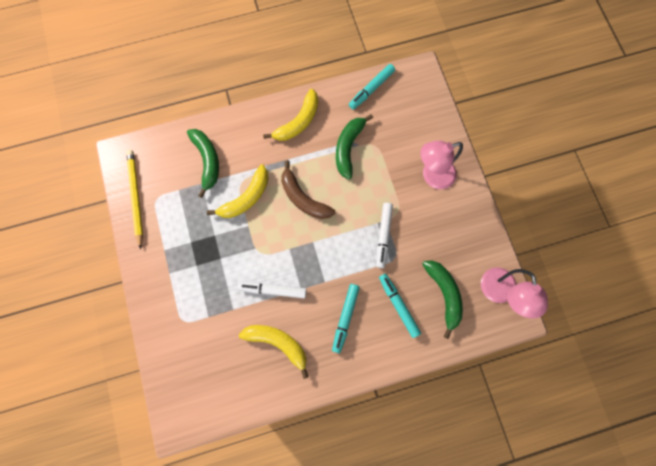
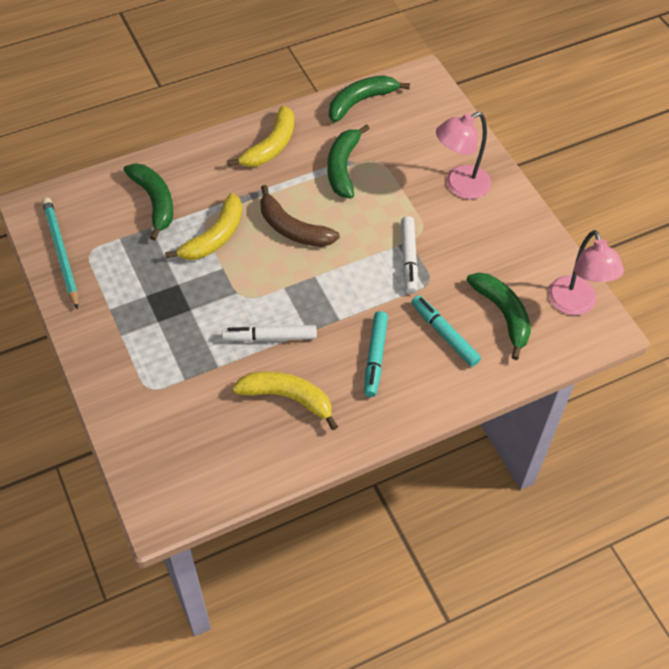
camera: 10 degrees left, 20 degrees down
(136, 197) = (61, 253): yellow pencil -> turquoise pencil
(371, 89) = (361, 101): turquoise marker -> green banana

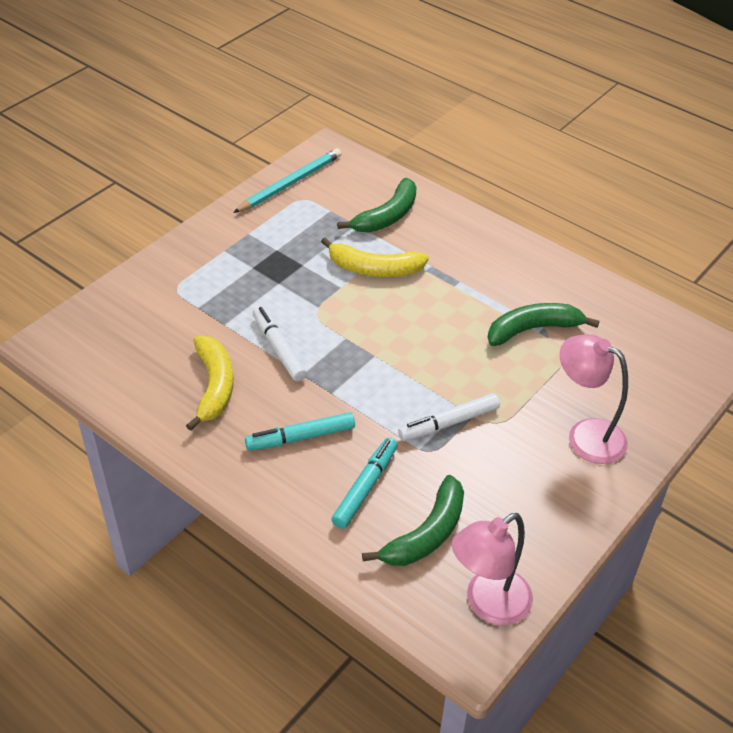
camera: 65 degrees right, 10 degrees down
(271, 146) = (517, 267): yellow banana -> none
(292, 229) = (423, 319): brown banana -> none
(361, 101) = (637, 313): green banana -> none

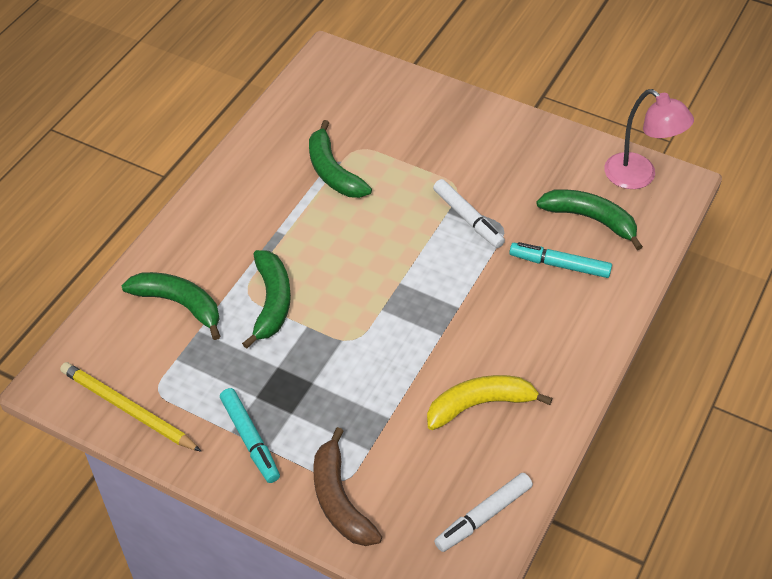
camera: 100 degrees left, 5 degrees up
(159, 284) = (339, 499): none -> brown banana
(279, 348) = (411, 361): white marker -> white marker (483, 516)
(290, 183) = (128, 409): turquoise pencil -> yellow pencil
(300, 437) = (521, 320): turquoise marker -> turquoise marker (250, 439)
(374, 269) = (271, 302): yellow banana -> green banana
(585, 435) = (452, 132): pink lamp -> none

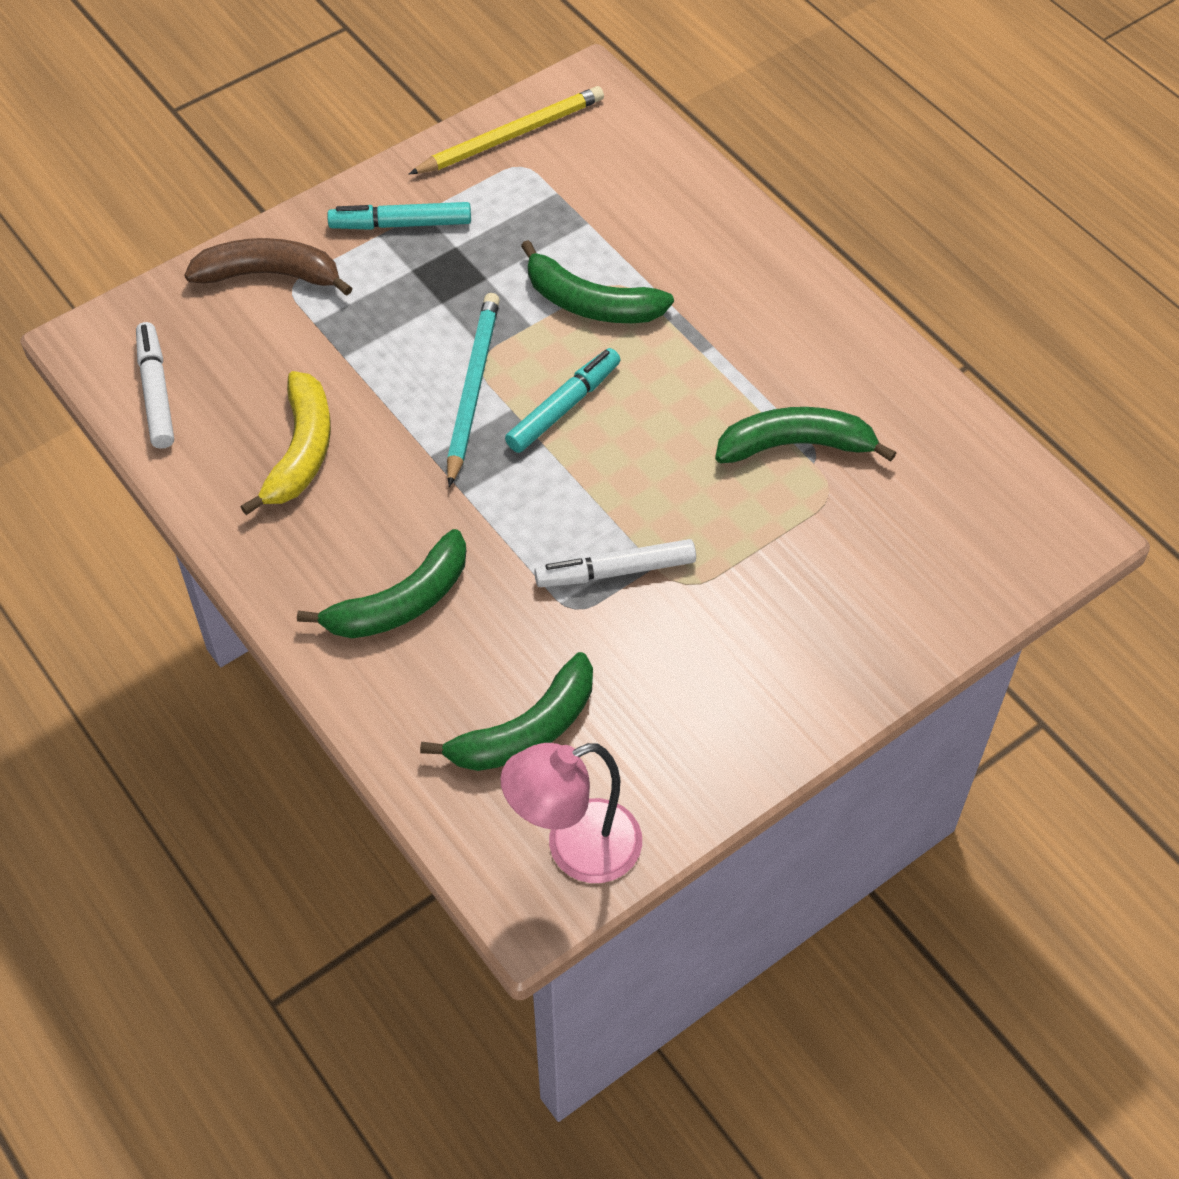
camera: 115 degrees right, 5 degrees up
(179, 304) = (640, 216): green banana -> green banana (400, 602)
(377, 335) = (472, 389): none -> turquoise pencil
(559, 265) = (464, 645): turquoise marker -> turquoise marker (564, 407)

